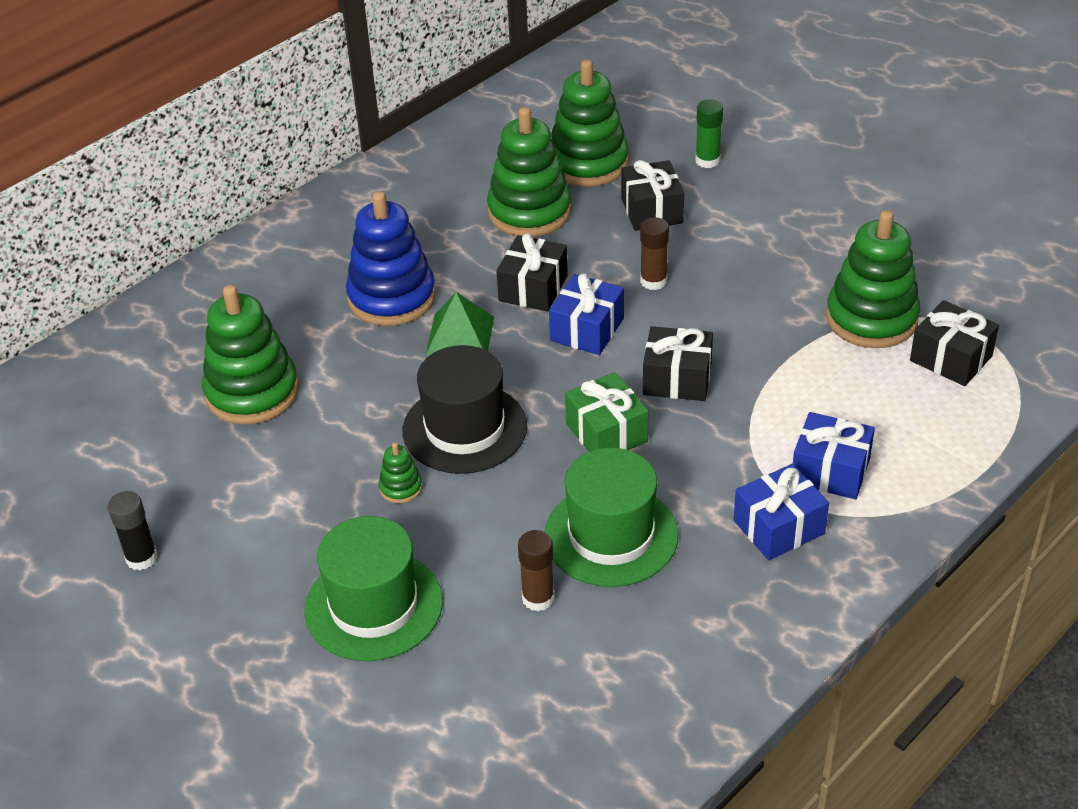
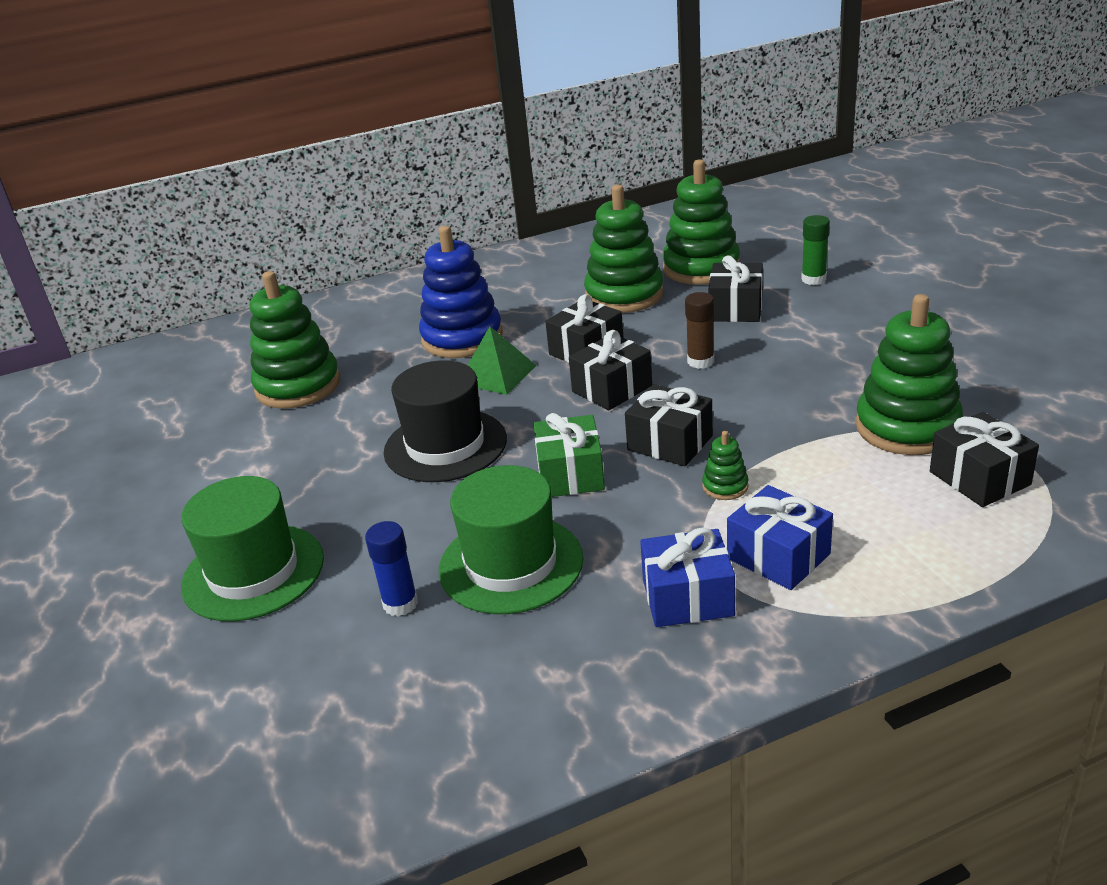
camera: 25 degrees right, 10 degrees down
(141, 558) = (111, 489): black glue stick -> none
(401, 488) = (354, 481): green stacking toy -> green stacking toy (725, 486)
(538, 598) = (400, 604): brown glue stick -> blue glue stick
(587, 329) = (612, 389): blue gift -> black gift

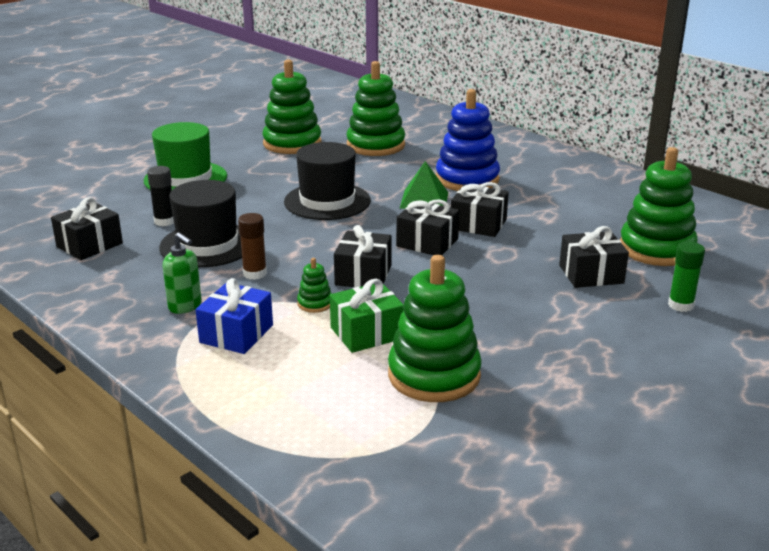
camera: 65 degrees right, 5 degrees down
(400, 604) = (165, 221): blue glue stick -> black glue stick
(511, 564) = (207, 245): green hat -> black hat
(570, 474) = (309, 246): green gift -> green gift (367, 333)
(624, 295) = (578, 224): green stacking toy -> green stacking toy (292, 143)
(687, 597) = (185, 306): blue gift -> green soap dispenser
(700, 361) = (489, 271): brown glue stick -> brown glue stick (255, 273)
(979, 478) = (368, 416): black gift -> black gift (89, 245)

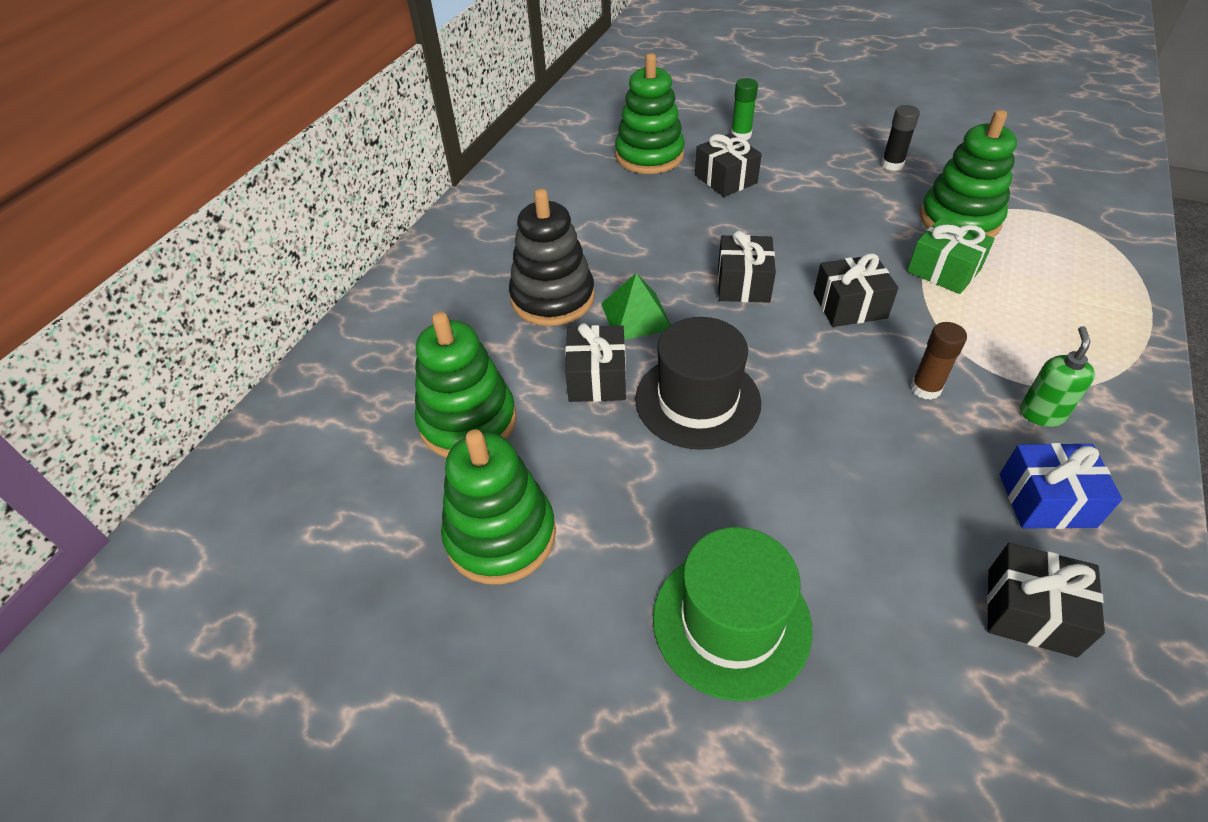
camera: 110 degrees left, 20 degrees up
(165, 221) = (889, 556): black glue stick -> black glue stick (892, 164)
(207, 245) = (906, 467): black hat -> none
(236, 334) = (1038, 350): blue gift -> blue gift (1046, 500)
(315, 303) = (933, 319): green stacking toy -> none
(467, 179) = (552, 298): blue stacking toy -> black stacking toy
(478, 224) = (673, 261): black gift -> black gift (597, 378)

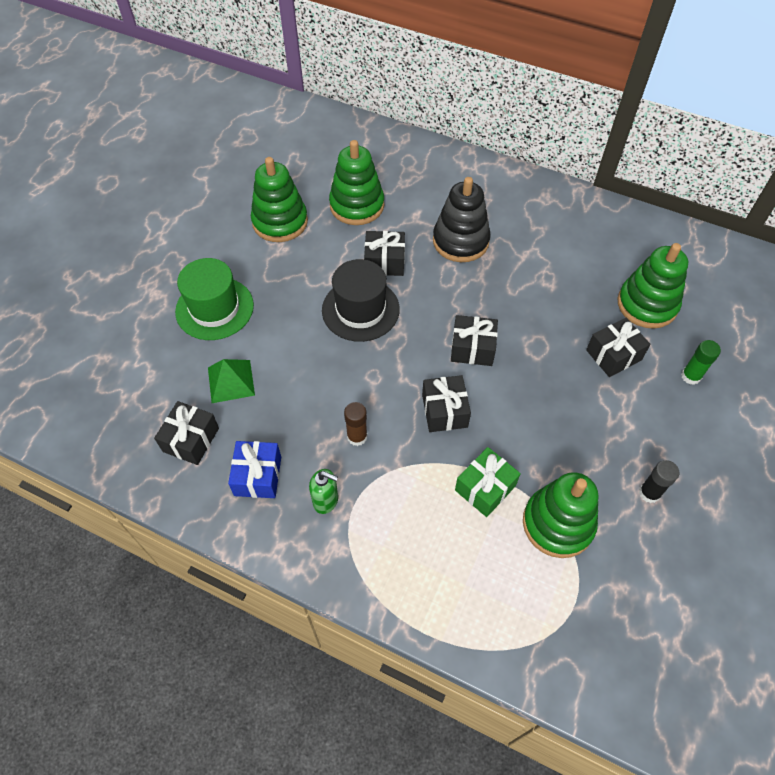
camera: 90 degrees right, 10 degrees up
(636, 316) = (440, 284): green pyramid -> green pyramid (231, 381)

